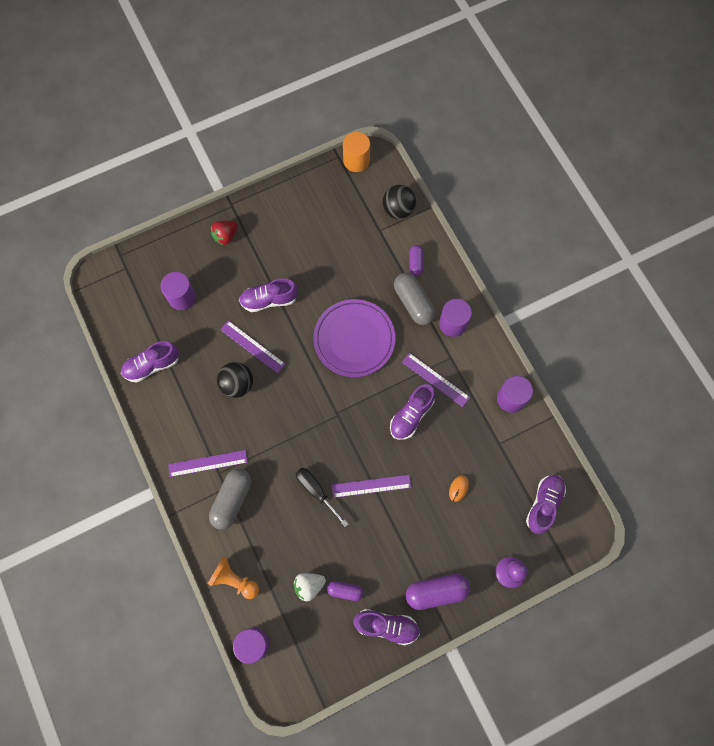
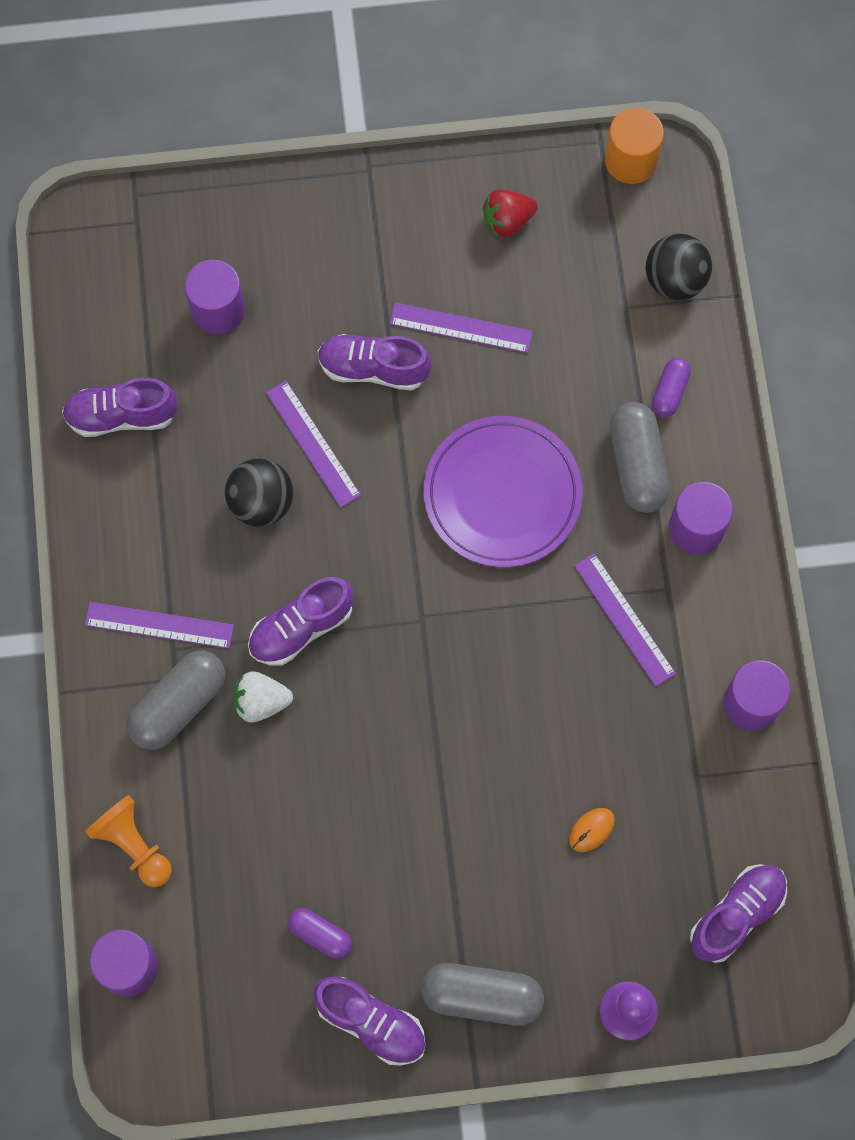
camera: 20 degrees right, 0 degrees up
(225, 236) = (336, 223): red strawberry -> red strawberry (507, 221)
(309, 586) = (260, 903): white strawberry -> white strawberry (261, 702)
(316, 491) = (333, 744): black screwdriver -> none
(371, 486) = (434, 769): purple ruler -> purple ruler (460, 327)
(411, 415) = (555, 669): purple shoe -> purple shoe (301, 628)
(436, 591) = (482, 996): purple capsule -> grey capsule

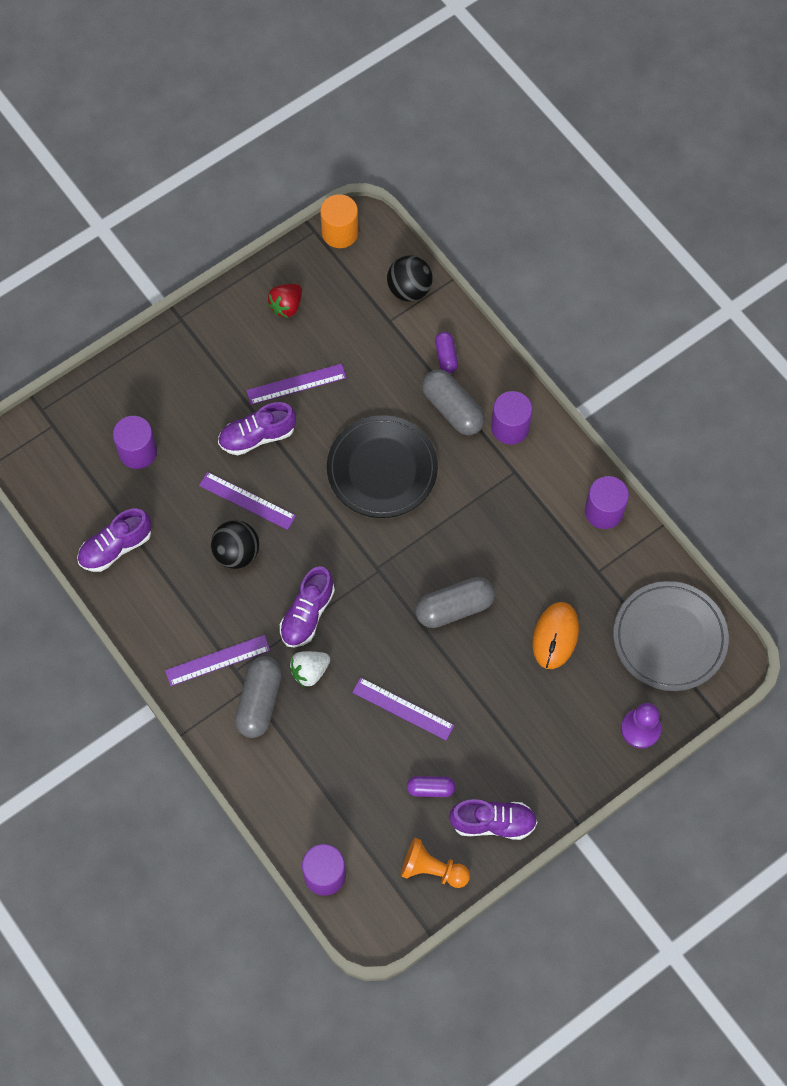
camera: 30 degrees left, 5 degrees down
(133, 845) = (282, 800): orange pawn -> orange pawn (432, 869)
(482, 996) = (549, 769): grey capsule -> grey capsule (454, 607)
(502, 494) = (382, 469): purple plate -> black plate
(591, 830) = (555, 636): orange mouse -> orange mouse, size x1.90
(624, 619) = (500, 503): purple ruler -> purple ruler (403, 709)
(736, 915) = (669, 638): purple shoe -> grey plate

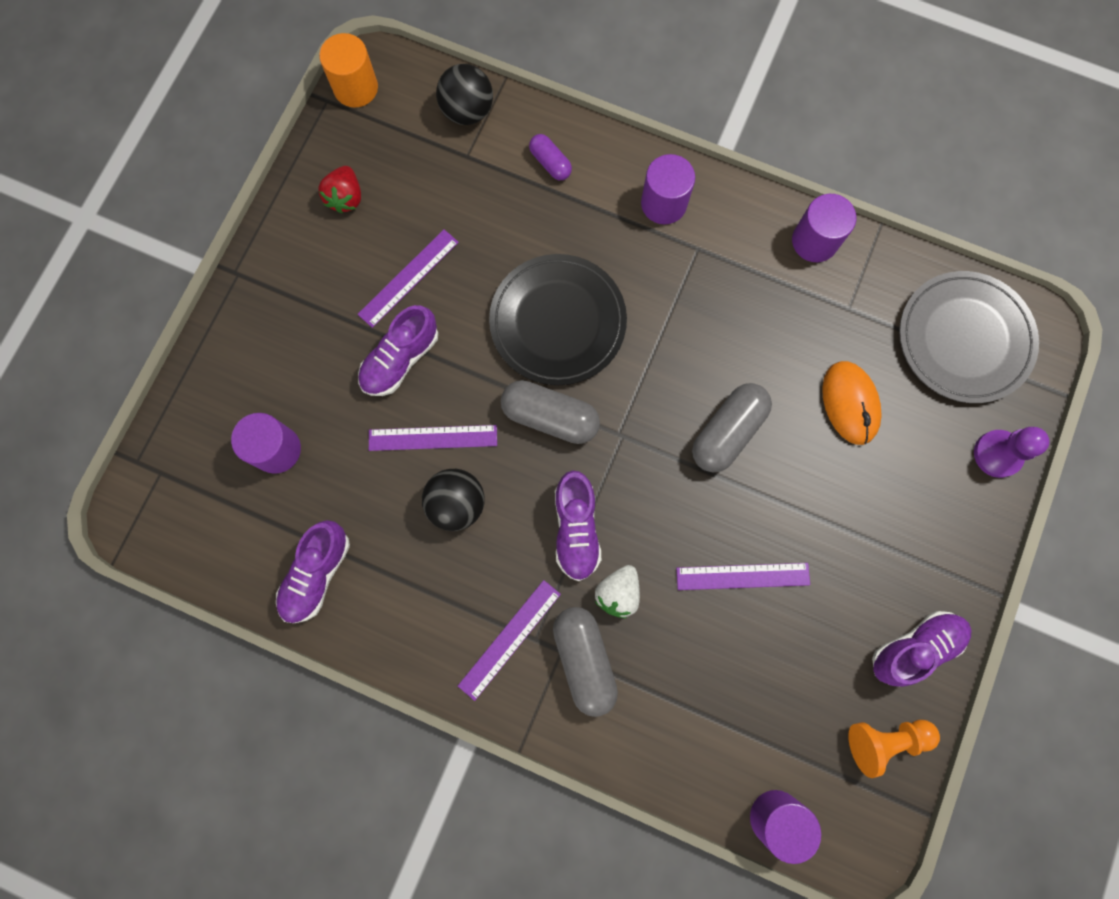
camera: 30 degrees left, 10 degrees up
(430, 789) = (827, 649): purple capsule -> none
(453, 409) = (592, 216): grey capsule -> grey capsule (550, 417)

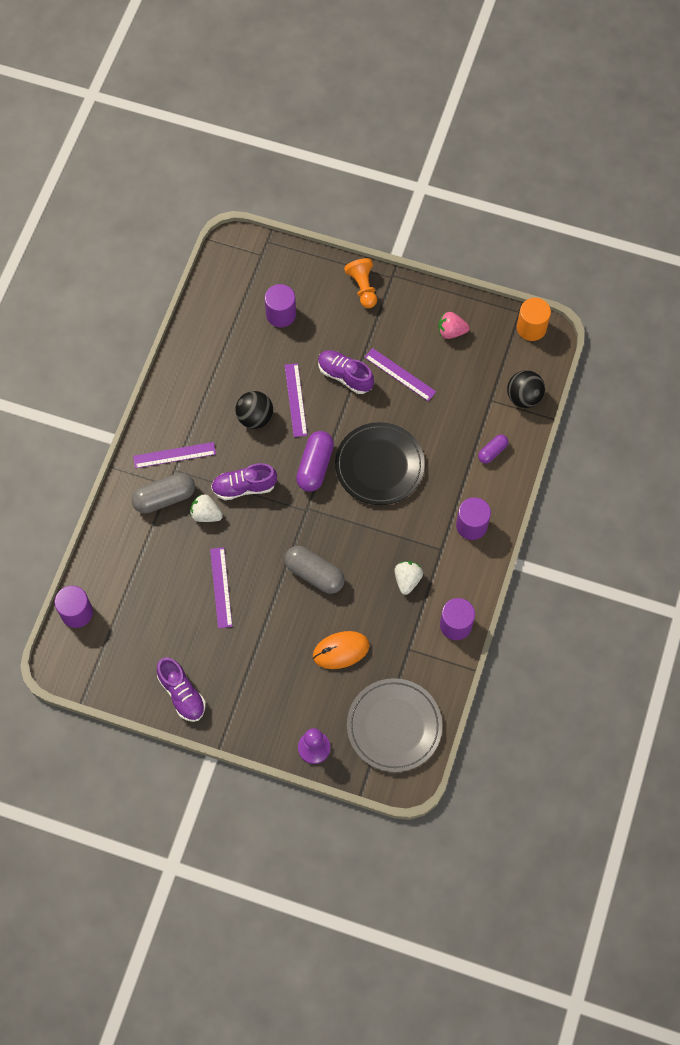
camera: 85 degrees right, 10 degrees down
(317, 574) = (207, 346): purple shoe -> none
(346, 198) = (451, 331): red strawberry -> pink strawberry
(509, 639) = (174, 455): purple ruler -> purple ruler turned 45 degrees counterclockwise
(550, 417) = (315, 466): grey capsule -> purple capsule
(743, 300) = (407, 580): none -> white strawberry
(885, 740) = (124, 676): orange pawn -> orange pawn (363, 287)

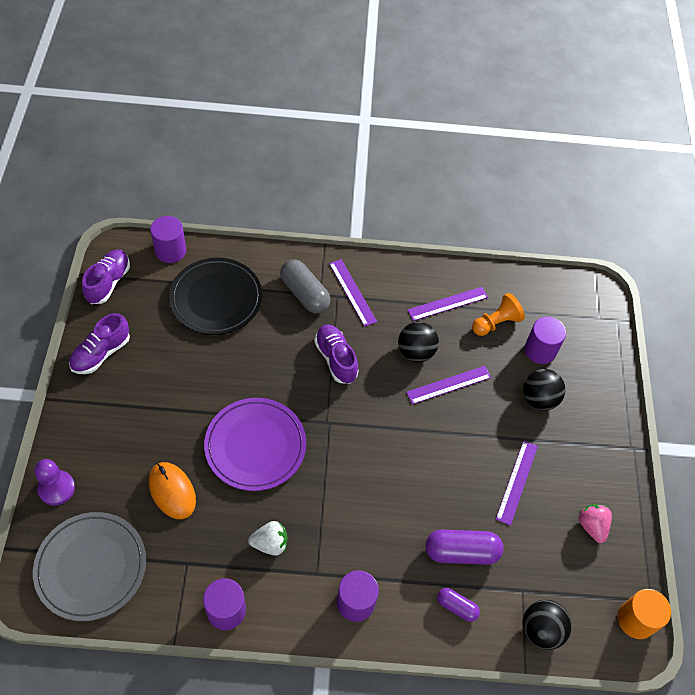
camera: 70 degrees right, 10 degrees down
(206, 514) = (297, 332): white strawberry -> none
(221, 587) = (221, 362): purple ruler -> purple ruler (447, 303)
(314, 574) = (255, 446): grey capsule -> purple plate
(315, 466) = (379, 420): purple capsule -> purple capsule (461, 552)
(328, 332) = (539, 399): none -> black ball
(345, 376) = (493, 426): purple shoe -> purple shoe (108, 282)
(363, 287) = (605, 421): orange pawn -> orange pawn (496, 323)
(379, 465) = (399, 484): black plate -> black plate (216, 299)

